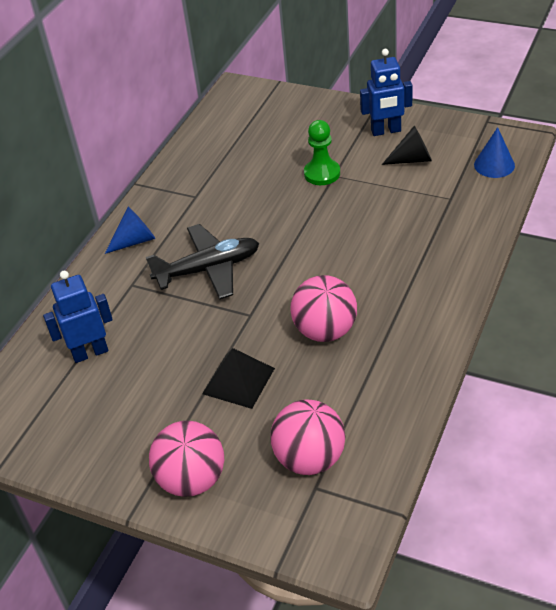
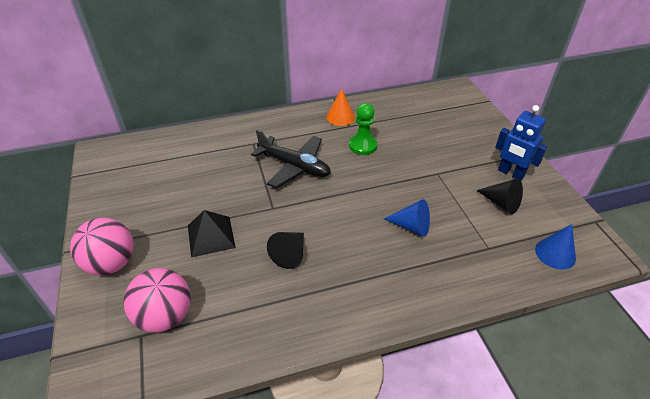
camera: 45 degrees right, 0 degrees up
(90, 352) = (186, 159): blue robot -> none
(135, 241) = (289, 124): blue cone -> blue cone (411, 226)
(173, 195) = (340, 117): none -> orange cone
(322, 173) = (432, 167): green pawn -> green pawn (363, 145)
(325, 331) = (290, 254): pink ball -> black cone

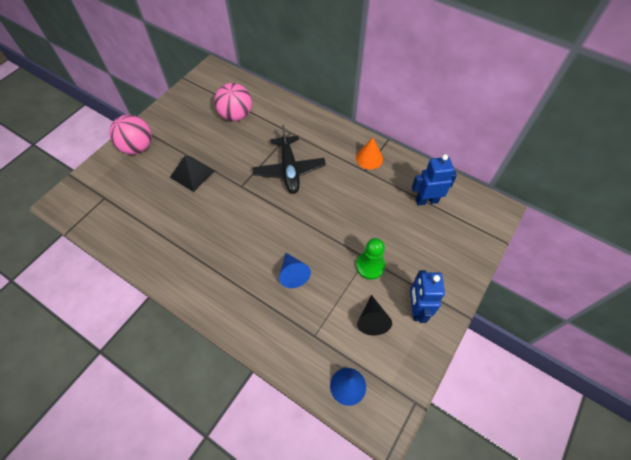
camera: 50 degrees right, 15 degrees up
(165, 316) = (122, 198): pink ball -> pink ball (236, 115)
(290, 254) = (210, 222): black cone -> none
(363, 145) = (350, 192): green pawn -> green pawn (370, 266)
(415, 113) = (426, 200): none -> blue robot

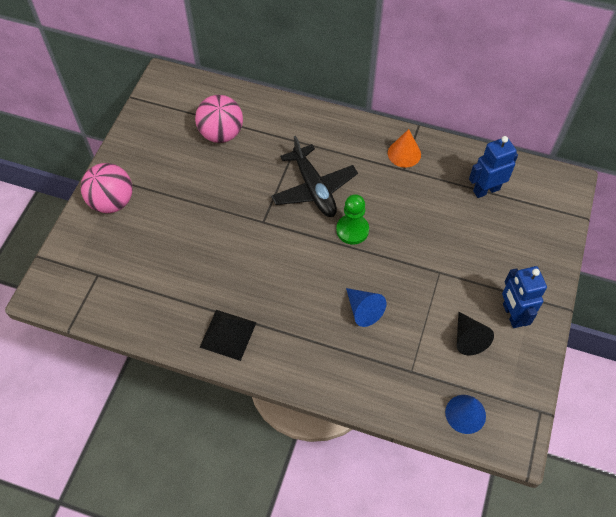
camera: 15 degrees left, 0 degrees up
(192, 174) = (196, 220): black pyramid -> black pyramid (228, 334)
(370, 266) = (446, 280): green pawn -> green pawn (352, 230)

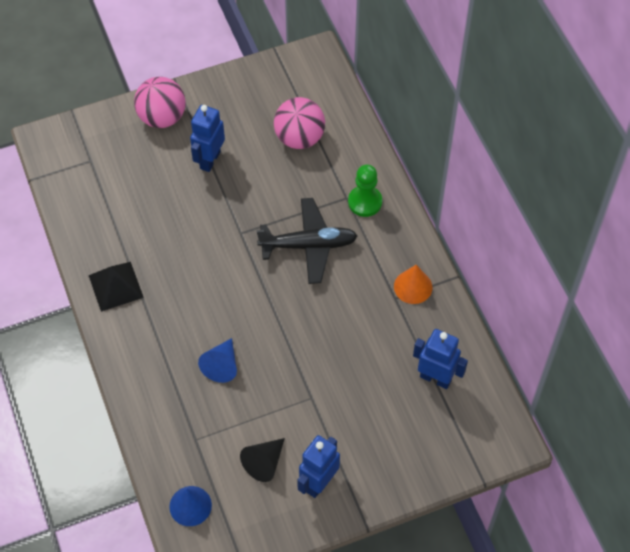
camera: 50 degrees right, 0 degrees up
(181, 198) = (210, 160): none -> blue robot
(314, 188) = (308, 245): black plane -> black plane turned 120 degrees counterclockwise
(352, 230) = (293, 303): green pawn -> green pawn (365, 202)

